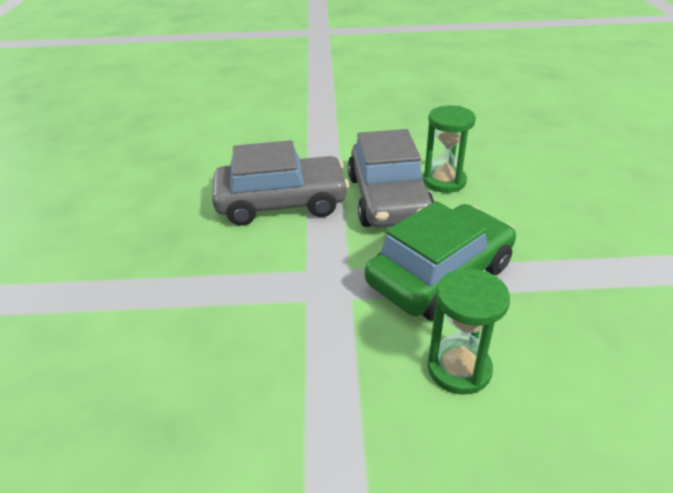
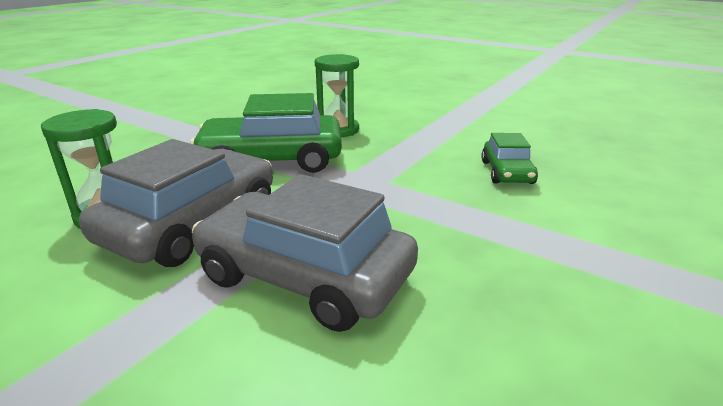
camera: 145 degrees left, 10 degrees down
(193, 380) = (507, 172): none -> green car

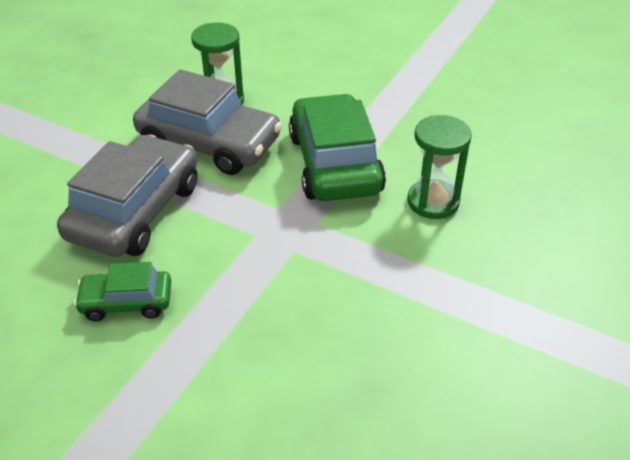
camera: 85 degrees right, 15 degrees up
(507, 172) = (328, 356): green car -> green car (126, 302)

